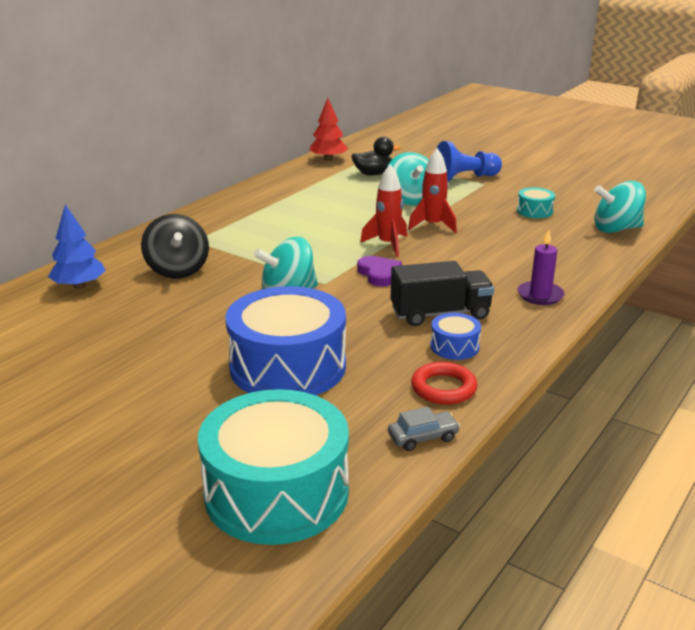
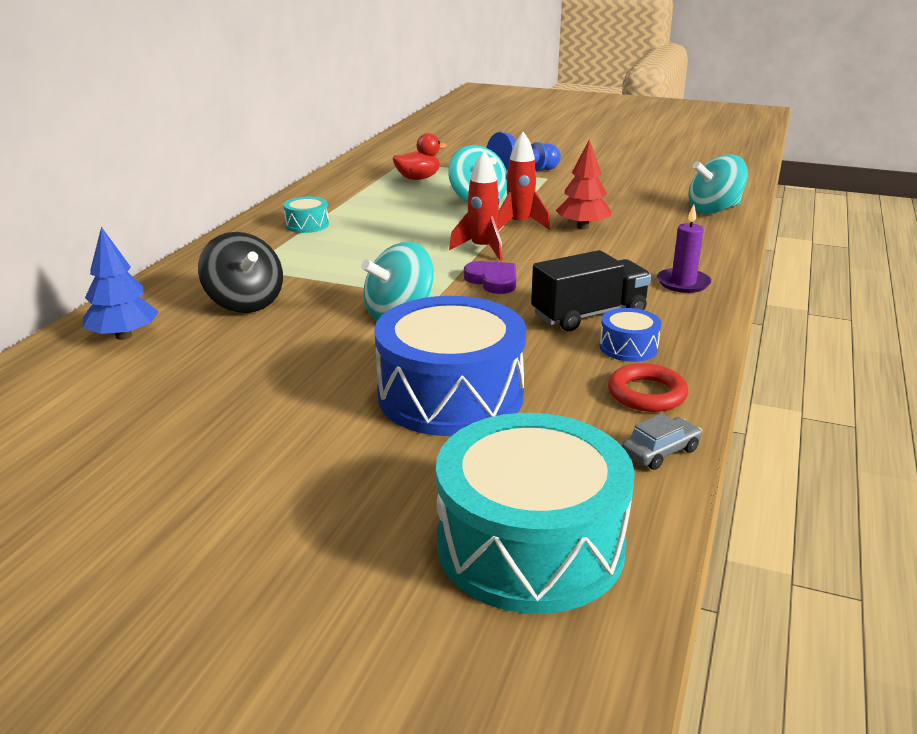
camera: 15 degrees left, 0 degrees up
(328, 159) = (356, 167): red tree -> red tree (582, 227)
(373, 174) = (418, 178): black duck -> red duck
(534, 211) = (619, 200): turquoise drum -> turquoise drum (307, 225)

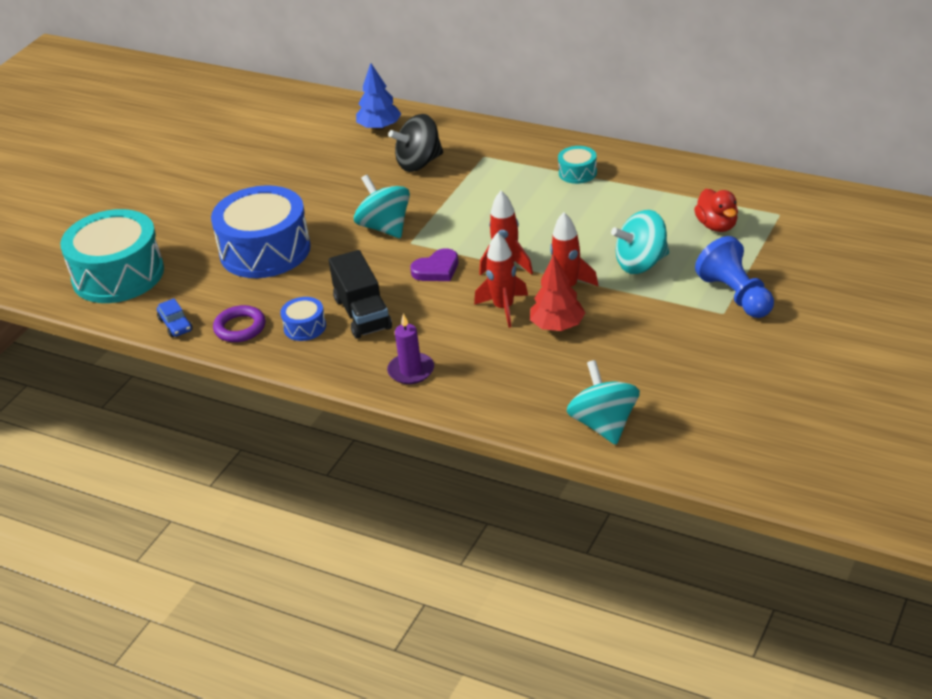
camera: 100 degrees right, 10 degrees up
(560, 248) = (504, 308): none -> red rocket
(646, 394) = (240, 328): red ring -> purple ring
(660, 452) = (175, 325): grey car -> blue car

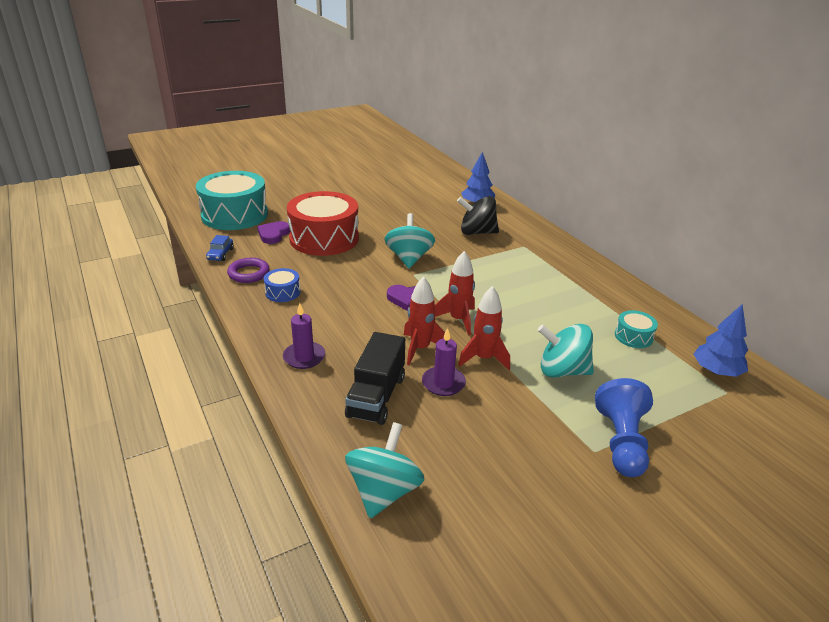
camera: 30 degrees right, 5 degrees down
(201, 274) = (273, 234): none -> purple heart
(265, 250) = (324, 238): blue drum -> red drum
(362, 313) = (326, 302): black truck -> black truck (376, 396)
(557, 326) = (443, 383): red tree -> purple candle
(577, 173) = (579, 284): turquoise drum -> turquoise drum (633, 336)
(717, 226) = (658, 374): red duck -> none
(758, 200) = (716, 371): none -> blue tree

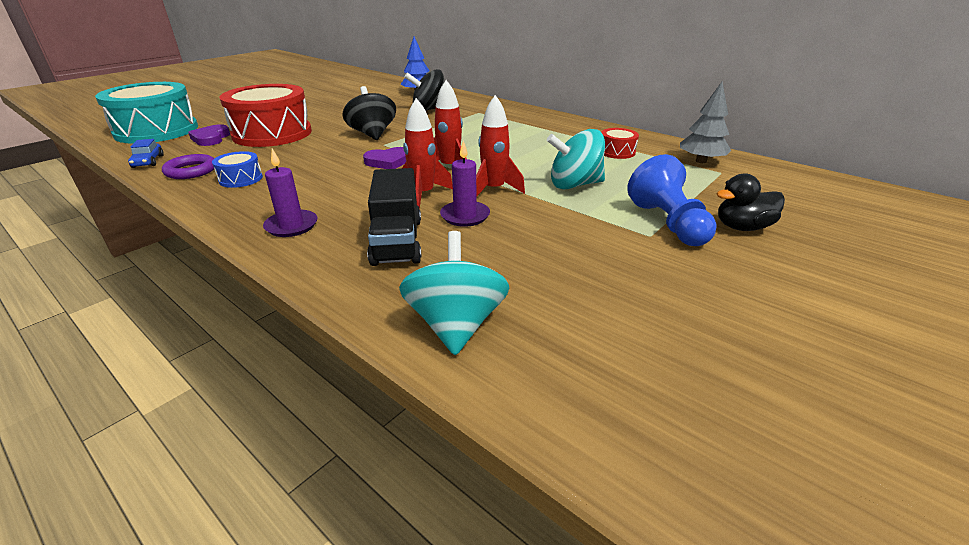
camera: 20 degrees left, 0 degrees up
(409, 258) = (372, 134): turquoise spinning top -> black spinning top
(633, 336) = (617, 152): turquoise drum -> red drum
(692, 467) = (742, 227): none -> black duck
(716, 371) = (701, 161): blue tree -> grey tree

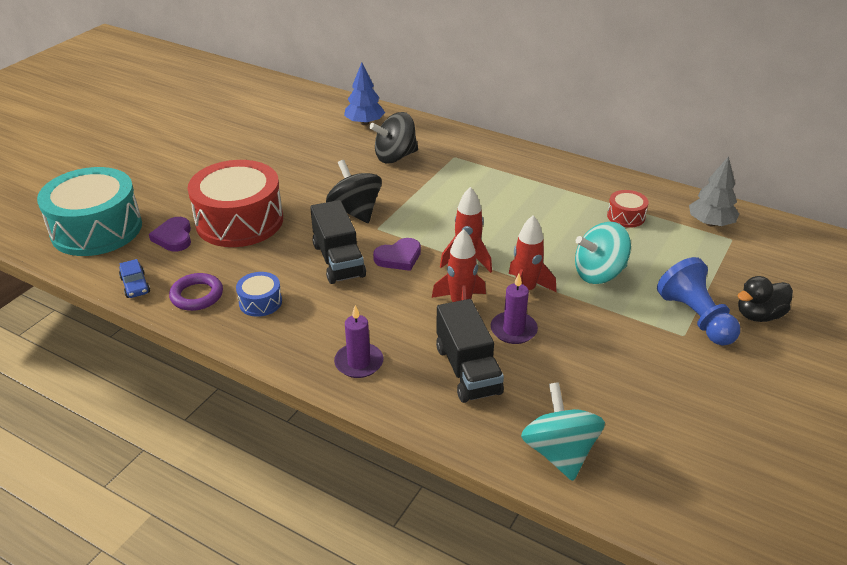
camera: 10 degrees left, 5 degrees up
(333, 159) = (338, 260): none -> black truck

